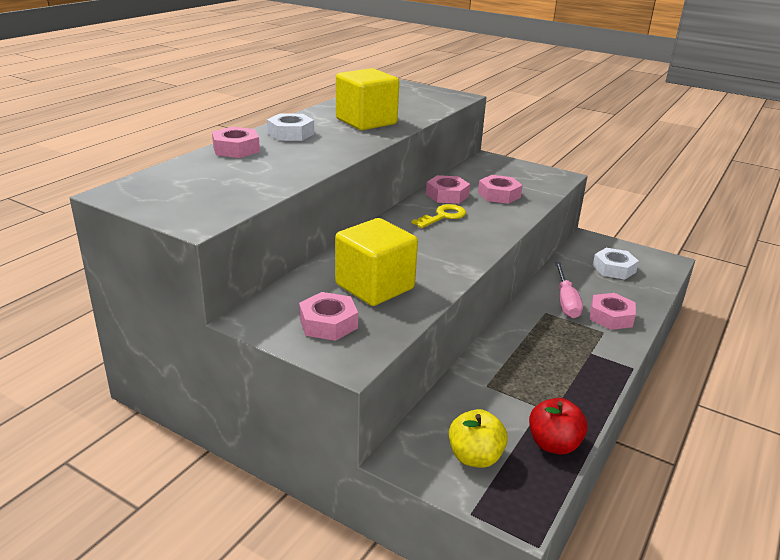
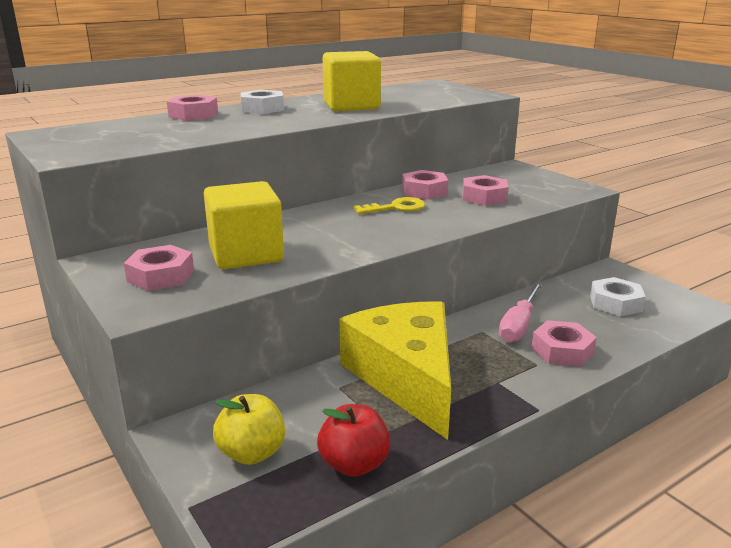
camera: 25 degrees right, 5 degrees down
(527, 365) = (406, 377): none -> yellow cheese

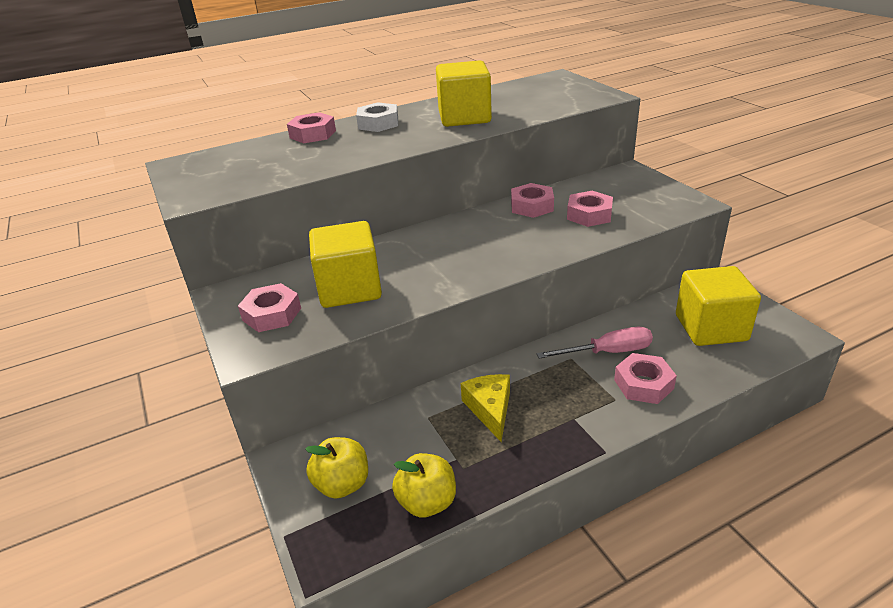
camera: 10 degrees right, 10 degrees up
(354, 464) = (427, 502): red apple -> yellow apple
(396, 208) = (499, 229): yellow key -> none
(406, 377) = (490, 409): yellow cheese -> yellow cheese, size x0.49
(519, 325) = (608, 352): pink screwdriver -> pink screwdriver turned 135 degrees counterclockwise
(615, 303) = (711, 328): white nut -> yellow cube

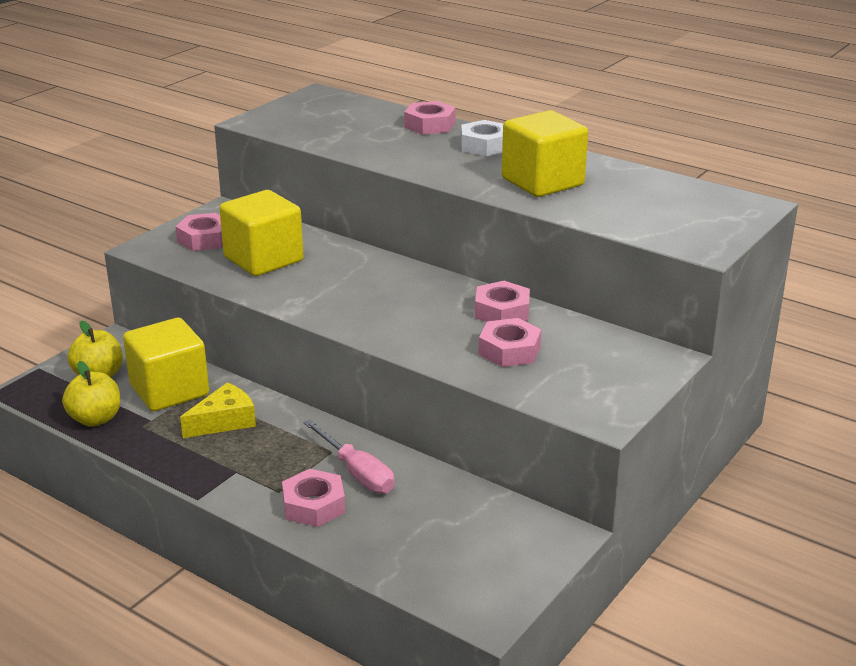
camera: 60 degrees right, 5 degrees down
(711, 328) = (454, 540): yellow cube -> yellow cube (169, 390)

